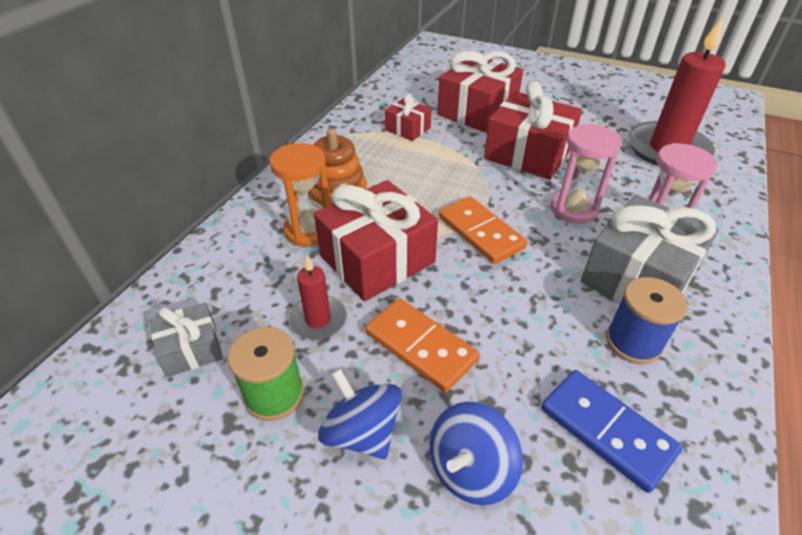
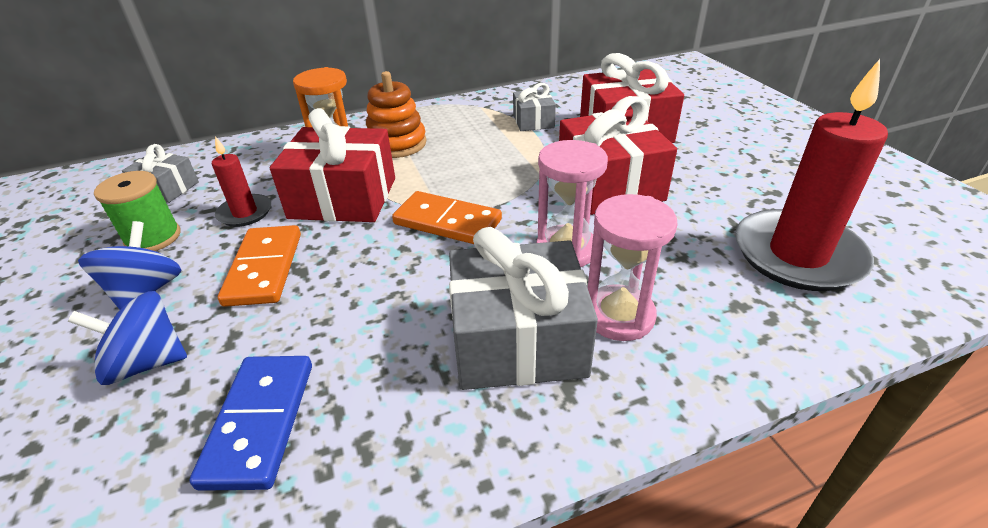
camera: 45 degrees right, 5 degrees down
(408, 129) = (533, 121): red gift -> grey gift
(481, 232) = (447, 222): orange domino -> orange domino turned 75 degrees counterclockwise
(633, 342) = (408, 383): blue spool -> none

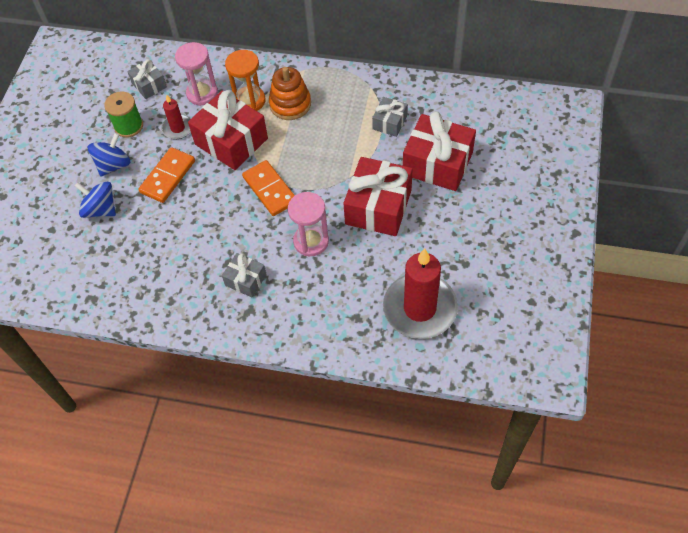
camera: 35 degrees right, 20 degrees up
(260, 422) = (128, 262): blue domino -> none
(518, 340) = (245, 280): grey gift -> grey gift, size x0.53
(619, 316) = (298, 292): pink hourglass -> pink hourglass (202, 93)

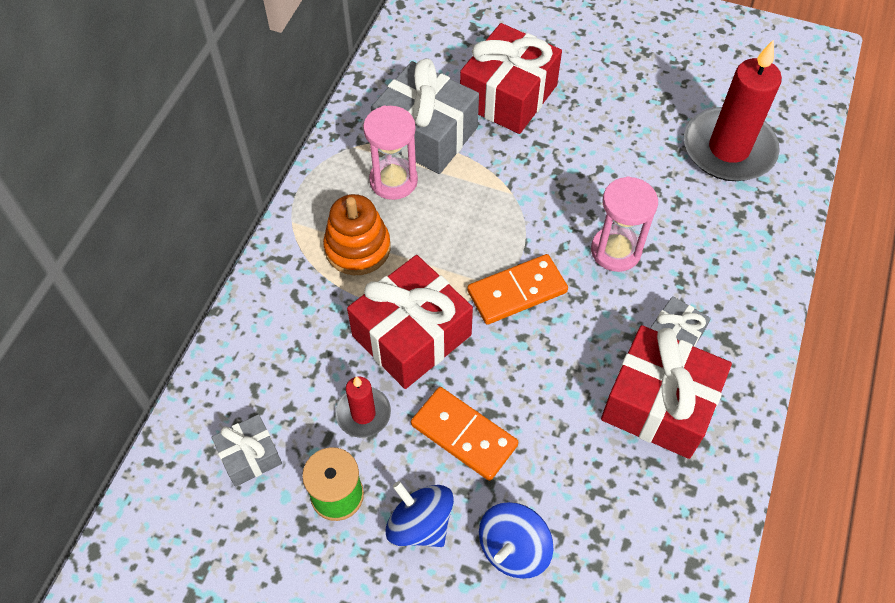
camera: 85 degrees left, 0 degrees up
(202, 93) = (296, 370): pink hourglass -> pink hourglass (393, 181)
(249, 101) = (334, 302): orange hourglass -> none
(378, 207) = (568, 168): red gift -> red gift (659, 404)
(390, 122) = (426, 134): grey gift -> grey gift, size x1.90

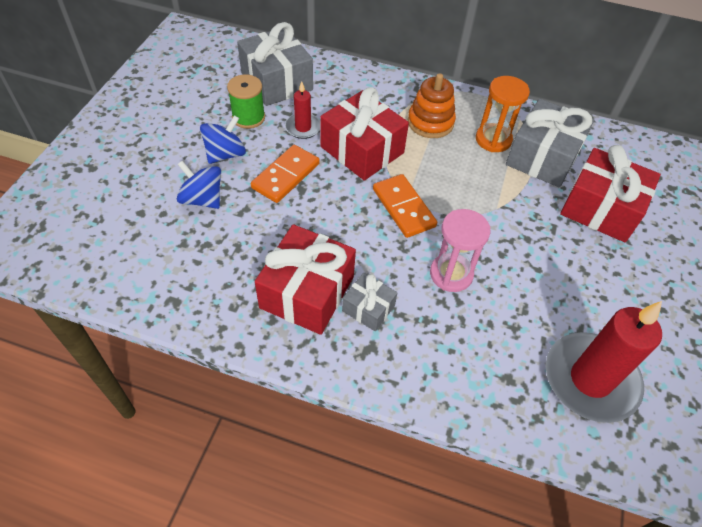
camera: 85 degrees right, 5 degrees down
(250, 456) = (276, 81): grey gift -> grey gift, size x1.90
(393, 181) = (493, 140): pink hourglass -> orange hourglass

